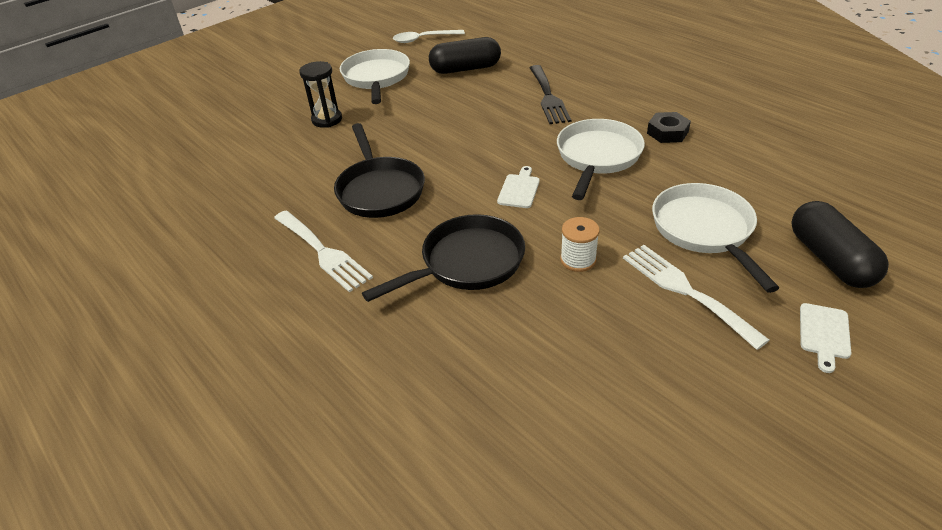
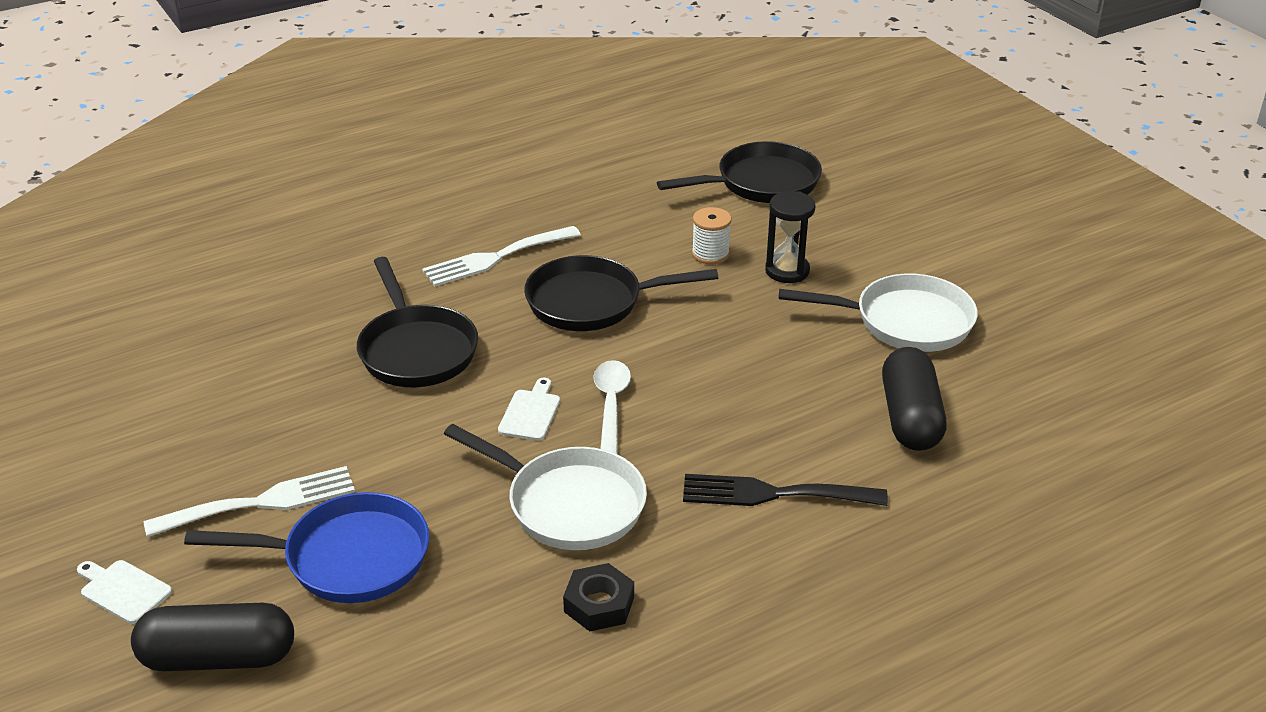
camera: 100 degrees right, 5 degrees down
(207, 144) = (761, 183): none -> black pan
(423, 39) = (1049, 385): white spoon -> white spoon (611, 405)
(519, 189) = (530, 413): white cutting board -> white cutting board turned 105 degrees counterclockwise
(578, 260) = (367, 432): white spool -> white spool (710, 254)
(705, 230) = (348, 558): white pan -> blue pan

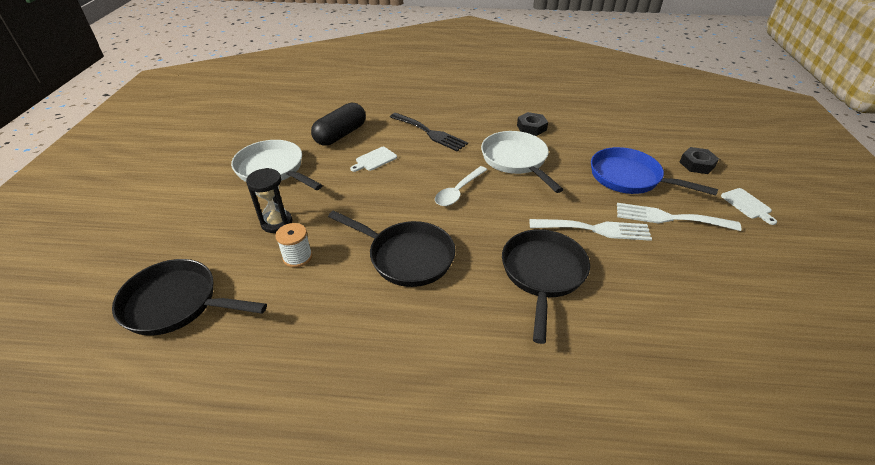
camera: 145 degrees left, 5 degrees up
(218, 657) = (697, 164): black capsule -> black nut
(495, 258) = (434, 331): white fork -> white fork (595, 229)
(530, 413) = (502, 205): white cutting board -> white cutting board (374, 159)

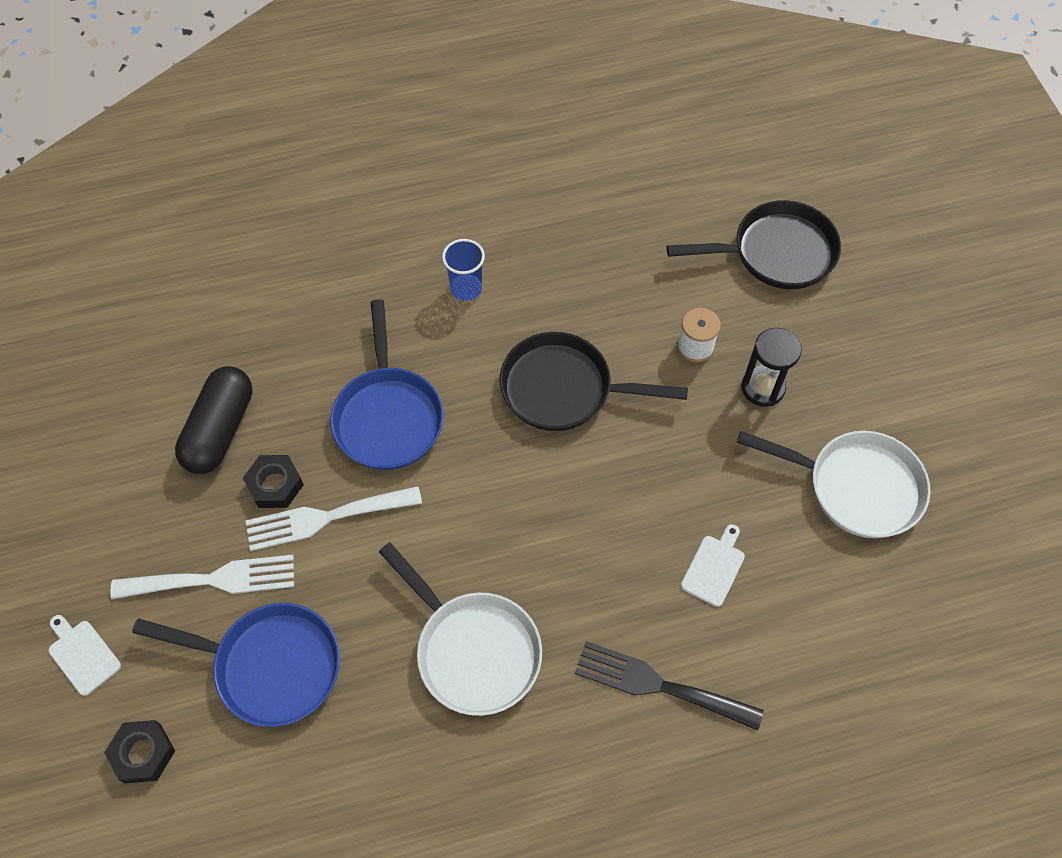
camera: 160 degrees right, 20 degrees up
(340, 135) = (818, 619): black capsule -> black capsule (220, 430)
(449, 354) = (466, 289): none -> blue cup
(458, 191) = (544, 533): white spoon -> none
(531, 128) = (467, 779): black nut -> black nut (275, 485)
(543, 274) = (388, 416): black pan -> blue pan

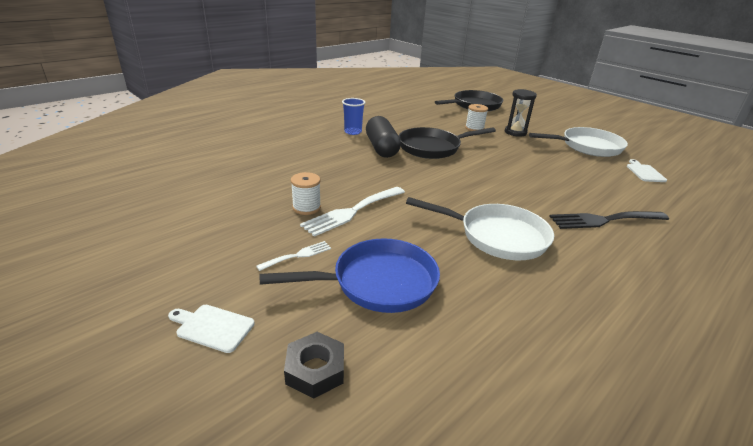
camera: 30 degrees left, 30 degrees down
(214, 579) = (298, 255): white fork -> white fork, size x0.53
(220, 430) = (250, 196): black capsule -> black capsule (381, 148)
(275, 485) = (306, 207): black nut -> white spool
(388, 416) = (352, 171): blue pan -> none
(714, 567) = (569, 179): white cutting board -> white cutting board (644, 172)

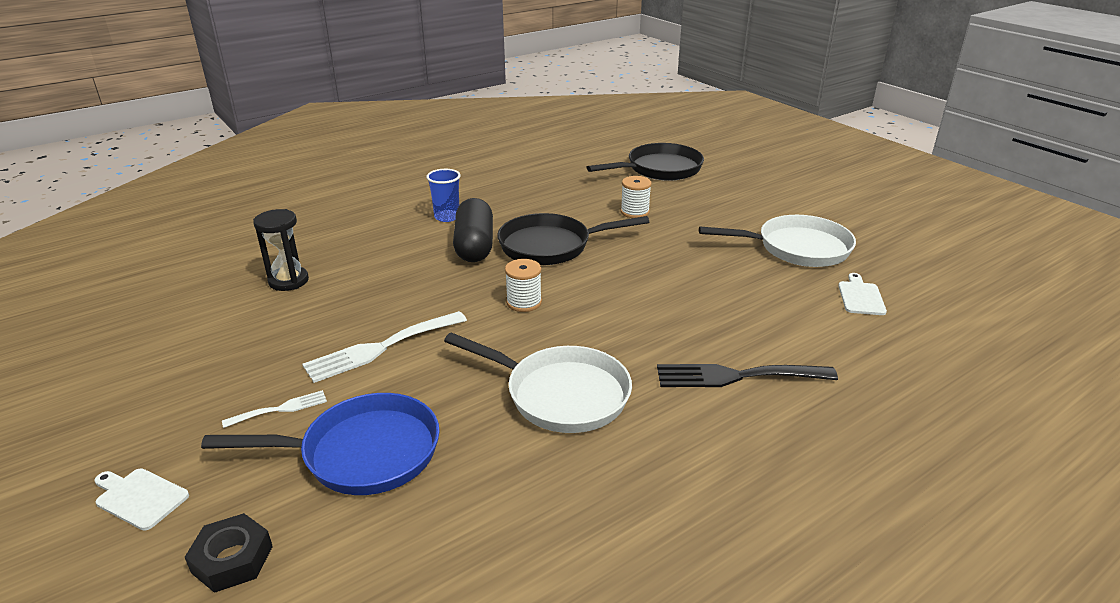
camera: 10 degrees right, 0 degrees up
(306, 207) = (324, 339): white spool -> white spool (524, 302)
(515, 132) = (695, 220): black hourglass -> black hourglass (288, 281)

